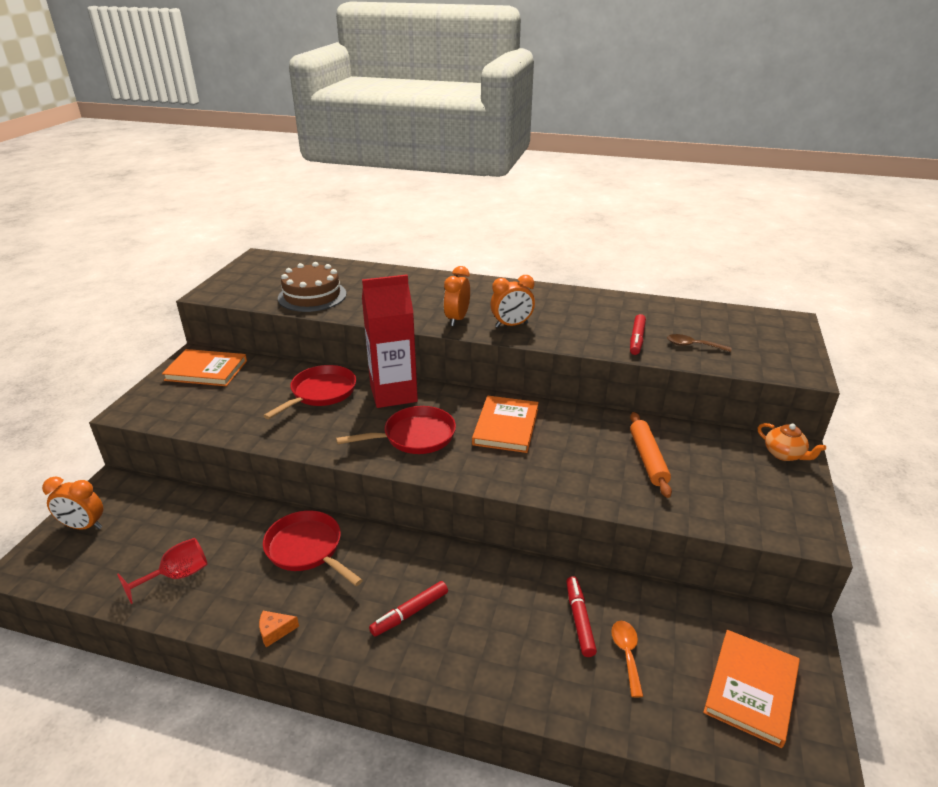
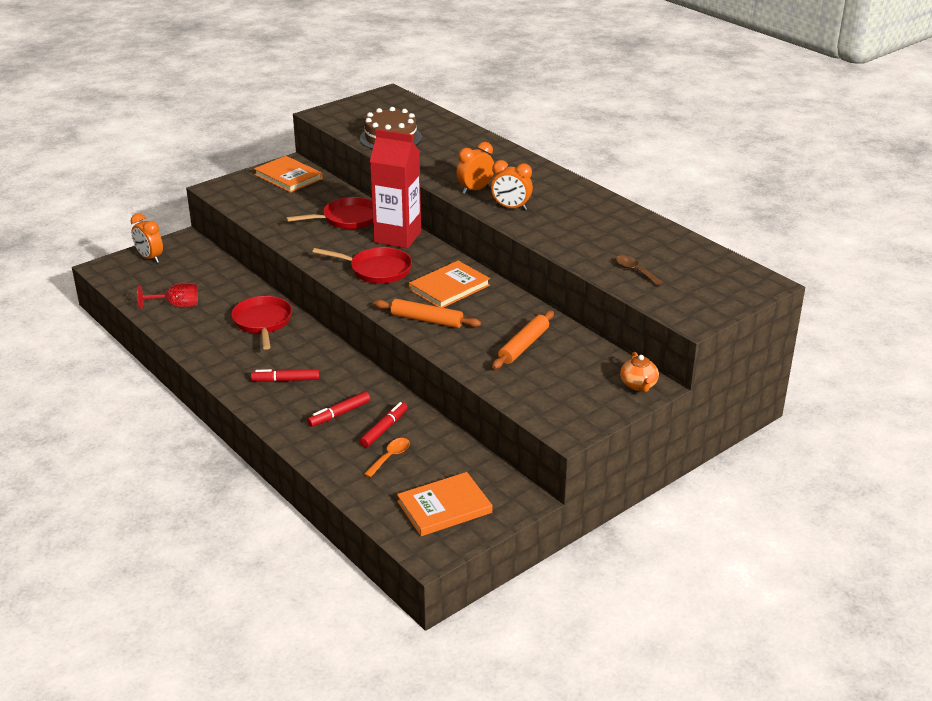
camera: 35 degrees right, 0 degrees up
(275, 631) = (202, 355): orange cheese -> none
(530, 471) = (427, 320): none -> orange rolling pin
(636, 339) = (595, 251): red marker -> red marker (339, 414)

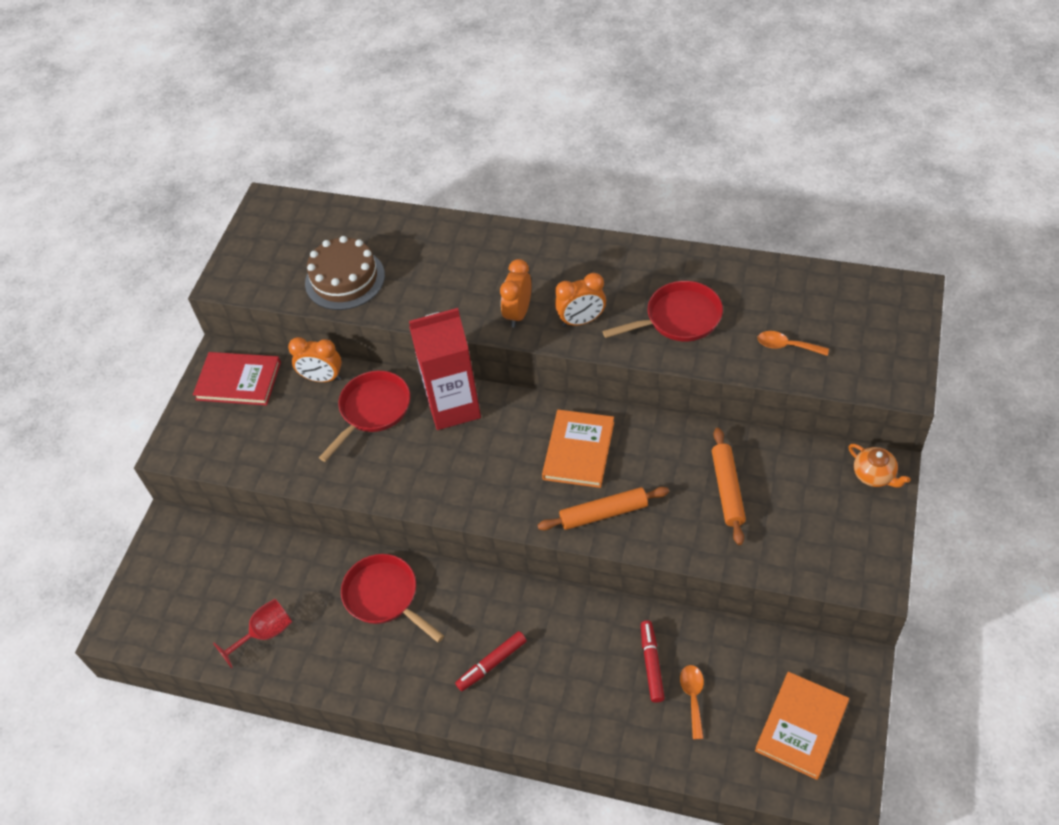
camera: 30 degrees left, 20 degrees up
(150, 258) = (157, 580): orange clock -> orange clock (322, 378)
(288, 177) = (238, 381): orange book -> red book
(339, 414) = (590, 674): red marker -> none
(377, 270) = (481, 470): red pan -> red pan (679, 318)
(635, 271) = (786, 346): brown spoon -> orange spoon

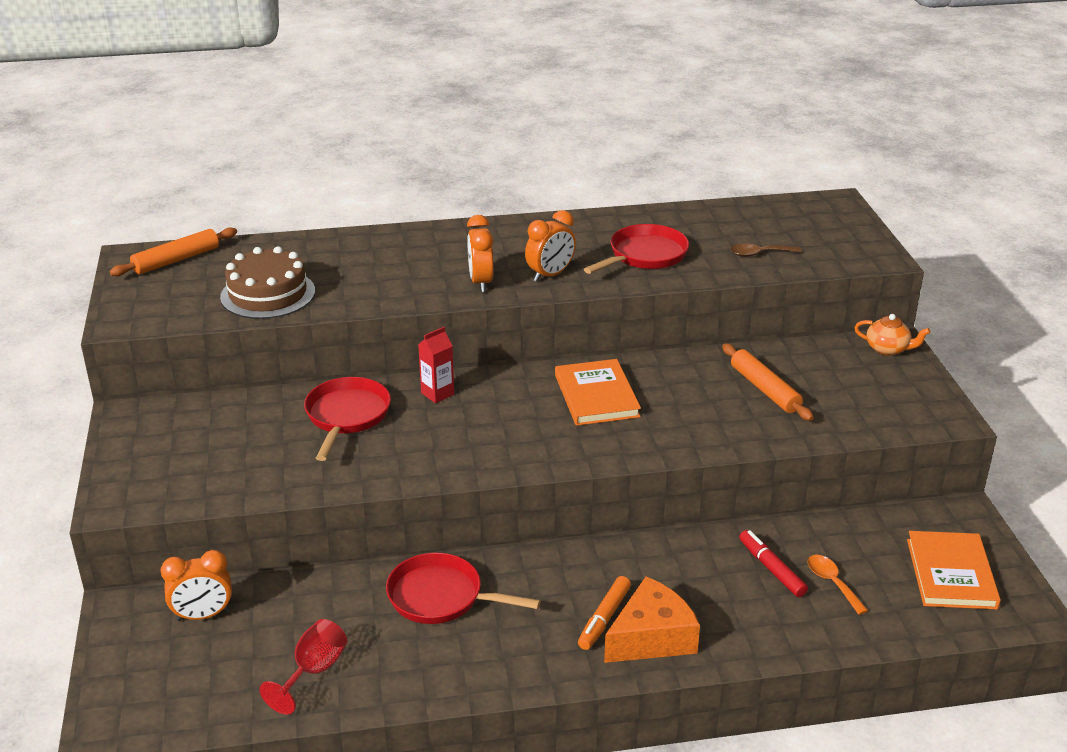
camera: 30 degrees left, 20 degrees down
(238, 381) = (164, 428): red book -> none
(322, 378) = (268, 404): orange clock -> orange clock (203, 615)
(453, 407) = (437, 394): red carton -> red carton, size x0.45
(491, 664) = (604, 618): red marker -> orange marker
(517, 697) = (651, 637): none -> orange cheese
(603, 513) = (658, 435): orange rolling pin -> orange rolling pin (176, 260)
(786, 346) = (759, 254): orange spoon -> brown spoon

